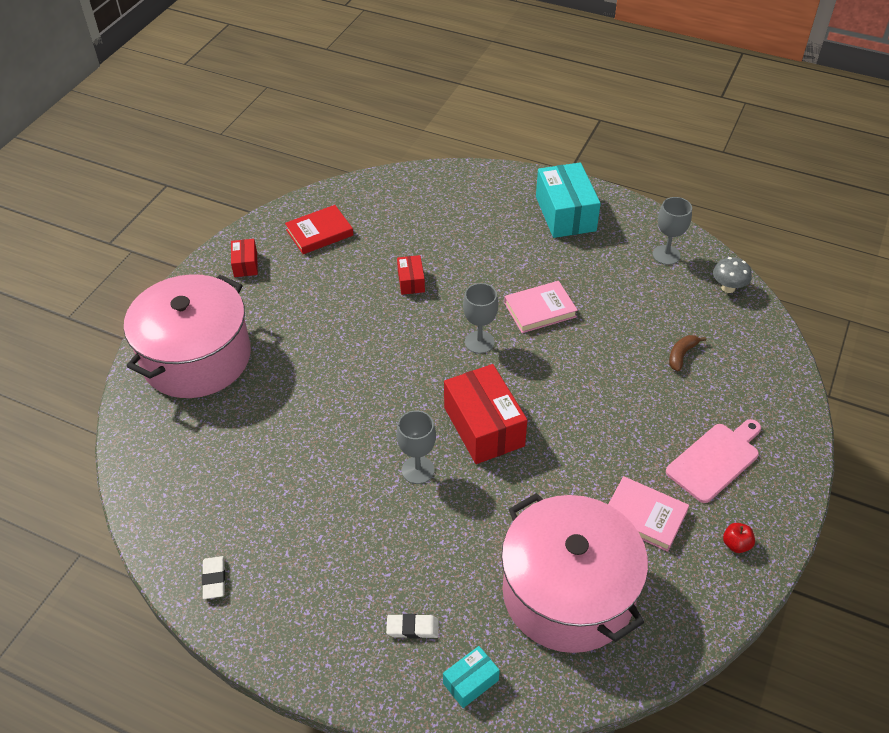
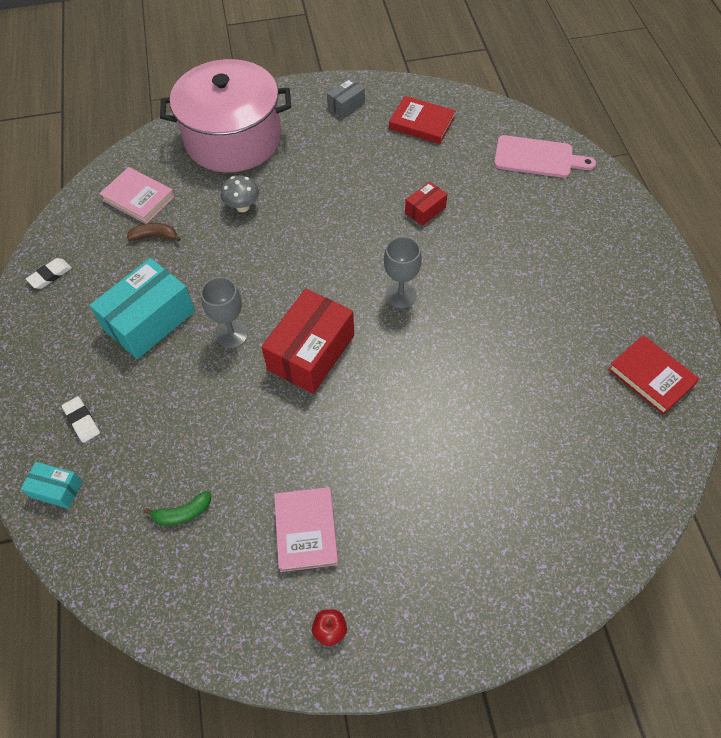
camera: 55 degrees right, 10 degrees up
(245, 264) = (346, 105): red box -> grey box
(540, 310) = (479, 316): pink book -> pink book (138, 198)
(565, 213) = (620, 266): turquoise box -> turquoise box (149, 320)
(568, 593) = (183, 513): pink pot -> green banana
(666, 255) = (651, 376): grey goblet -> red book
(681, 355) = (528, 460): brown banana -> brown banana (155, 236)
(715, 460) = (419, 559): pink cutting board -> pink cutting board (537, 158)
(728, 288) = (660, 455): grey mushroom -> grey mushroom (242, 207)

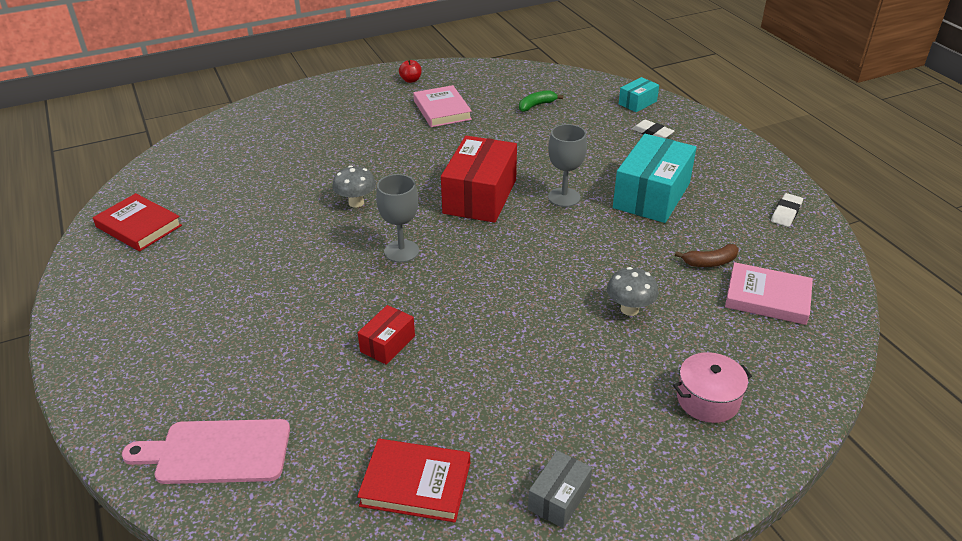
camera: 165 degrees right, 20 degrees down
(56, 489) = (637, 103): turquoise box -> turquoise box turned 45 degrees counterclockwise
(233, 139) = (708, 400): pink pot -> pink pot, size x0.40
(435, 368) = (356, 203): none -> grey mushroom

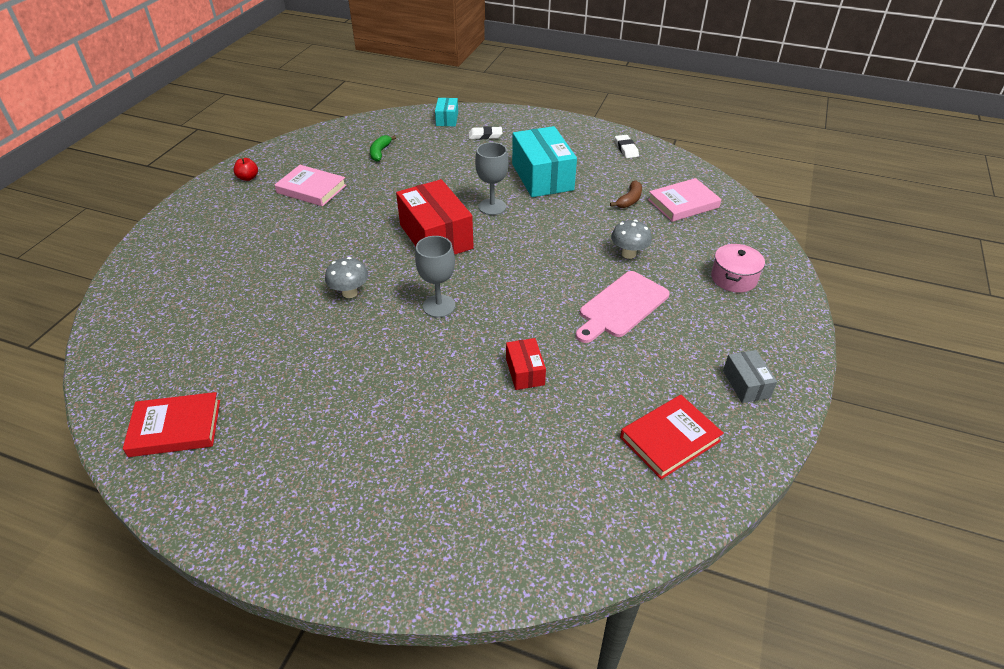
camera: 45 degrees left, 5 degrees up
(217, 452) = (524, 528): pink cutting board -> pink cutting board (621, 306)

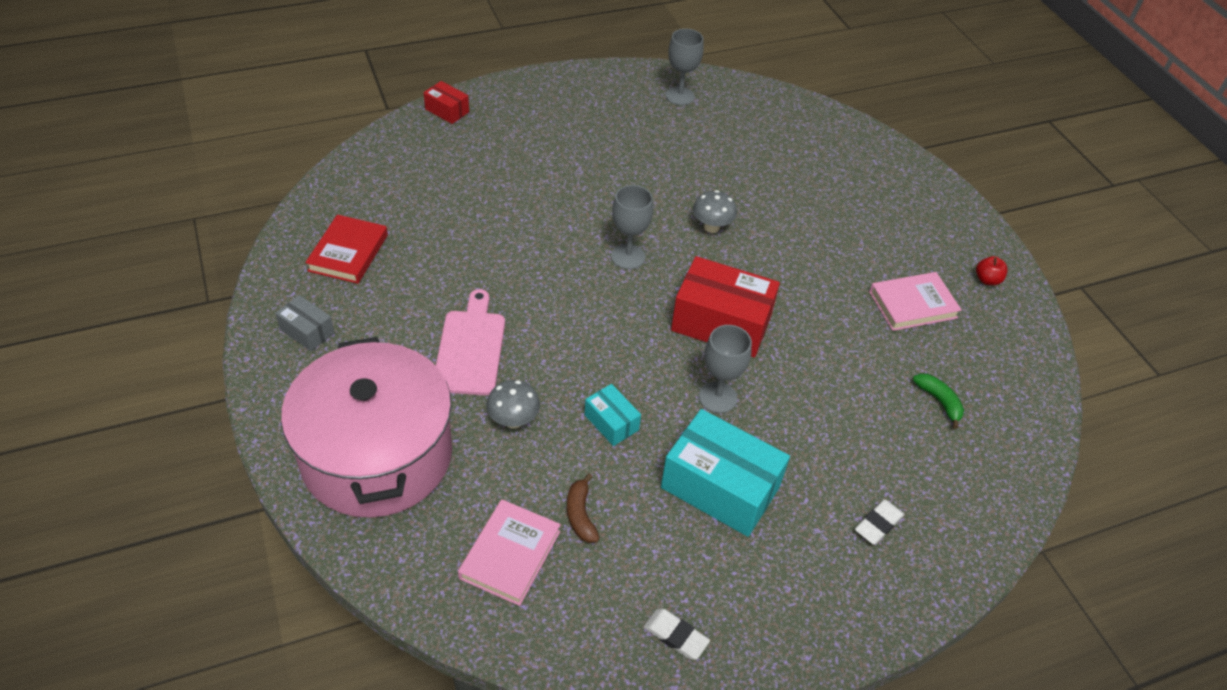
camera: 135 degrees right, 5 degrees up
(175, 428) = (680, 96): red book -> grey goblet
(447, 119) = (966, 525): turquoise box -> turquoise box (611, 422)
(525, 372) = (500, 243): red box -> red box (447, 110)
(733, 278) = (377, 455): pink pot -> pink pot, size x2.49

